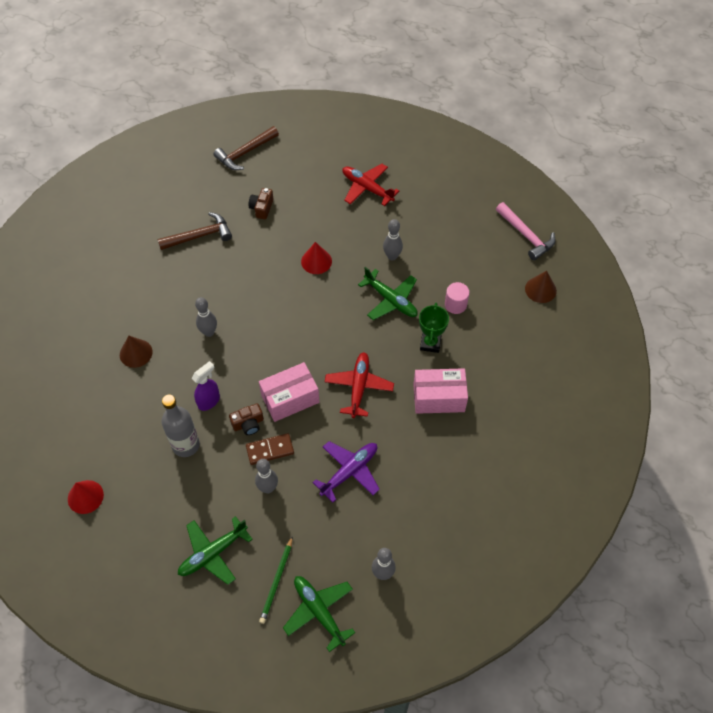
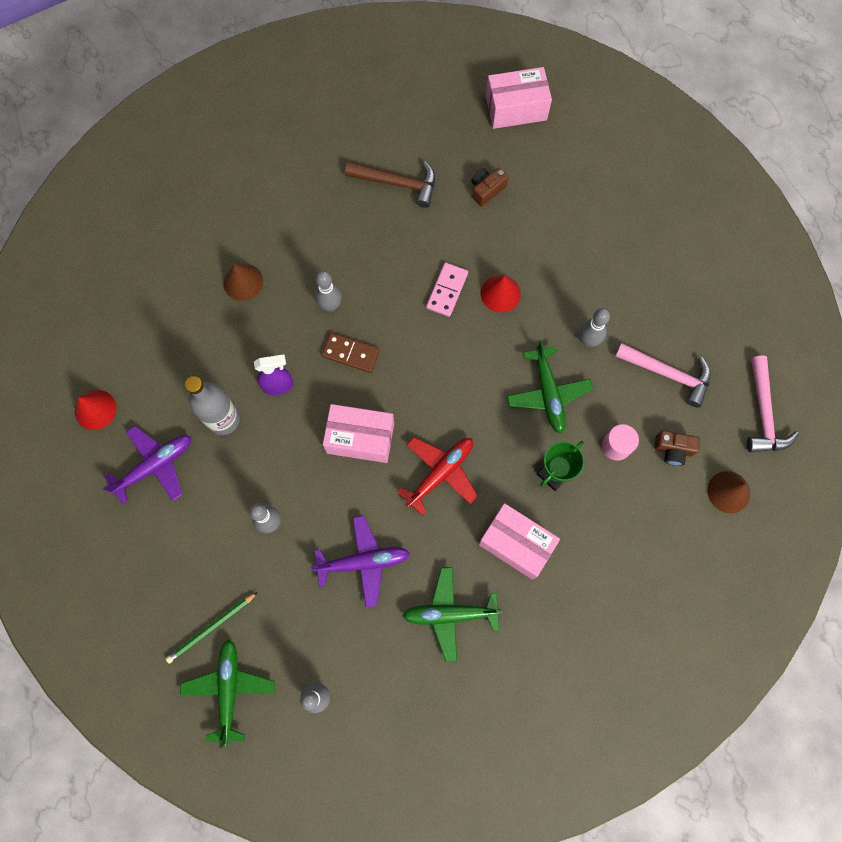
camera: 35 degrees right, 15 degrees up
(158, 505) = (155, 466): none -> purple plane
(213, 553) = (172, 554): green plane -> green plane (450, 614)
(245, 153) = (516, 108): brown hammer -> pink box
(248, 424) = (299, 437): brown camera -> brown camera (673, 450)
(270, 450) = (301, 482): brown domino -> brown domino (351, 353)
(280, 279) = (447, 290): none -> pink domino
(367, 188) = (621, 237): red plane -> none
(454, 247) = (668, 374): none -> pink hammer

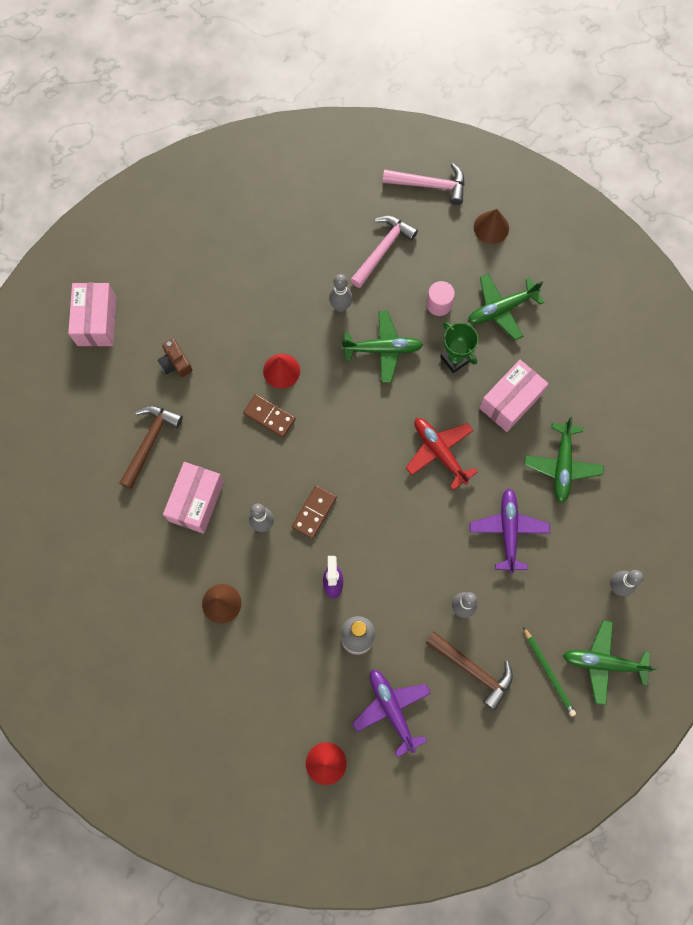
camera: 80 degrees left, 0 degrees up
(205, 544) = (473, 670): none -> brown hammer
(360, 438) = (396, 516): pink box -> pink box (196, 501)
(447, 290) = (269, 416): pink domino -> brown domino
(627, 518) = (501, 309): none -> green plane
(673, 450) = (449, 261): brown camera -> none

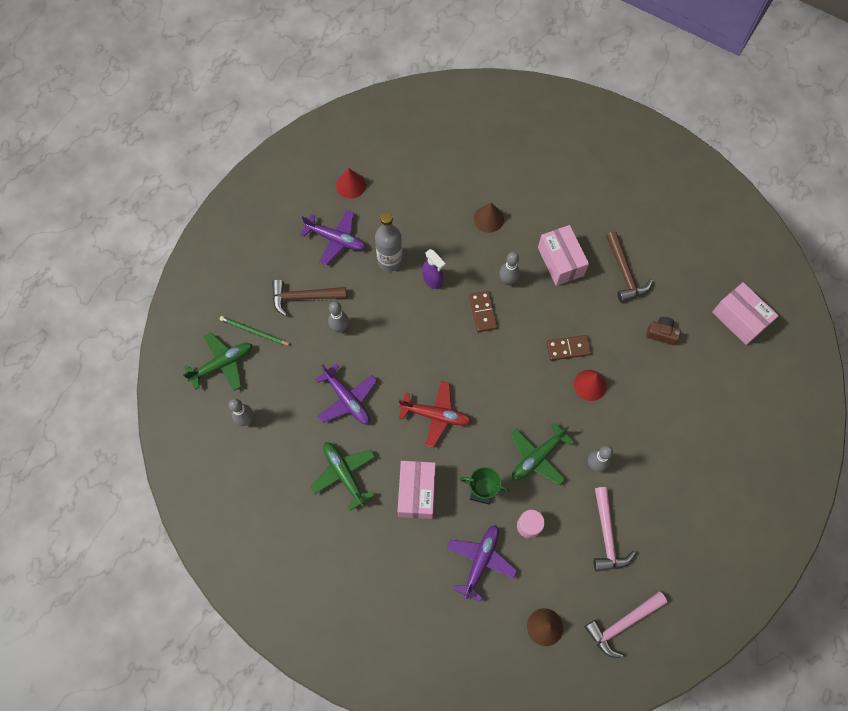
camera: 140 degrees right, 5 degrees down
(501, 309) = (480, 561): green plane -> purple plane

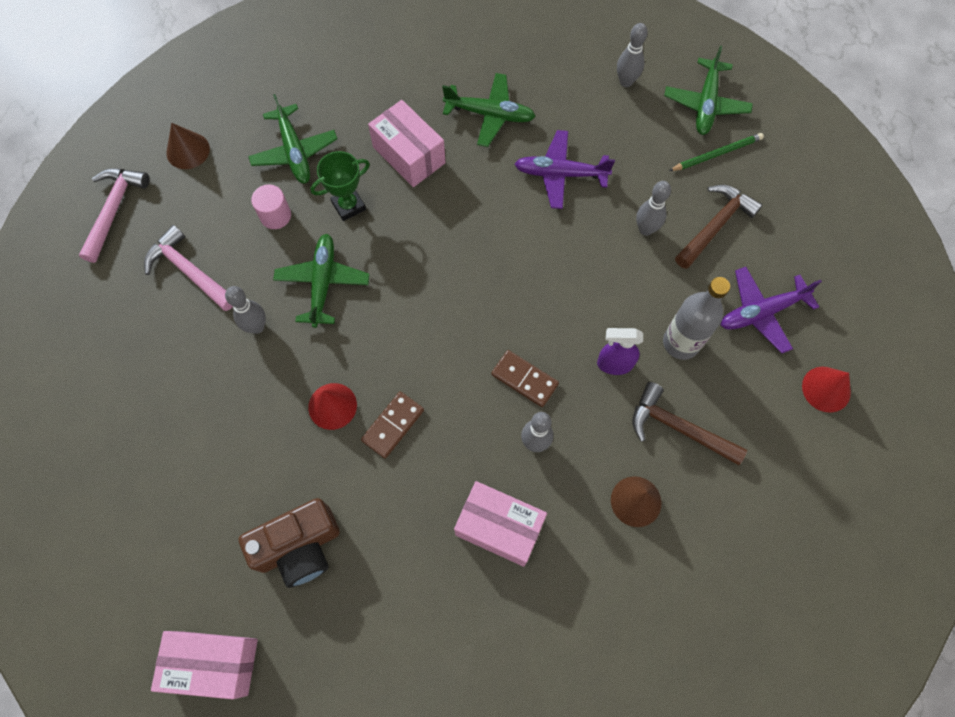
camera: 135 degrees right, 0 degrees up
(436, 415) = (462, 233): red plane -> none
(480, 561) = (294, 152): purple plane -> green plane
(624, 273) = (409, 588): brown hammer -> brown hammer (678, 428)
(661, 333) = (299, 547): brown camera -> brown camera, size x1.80

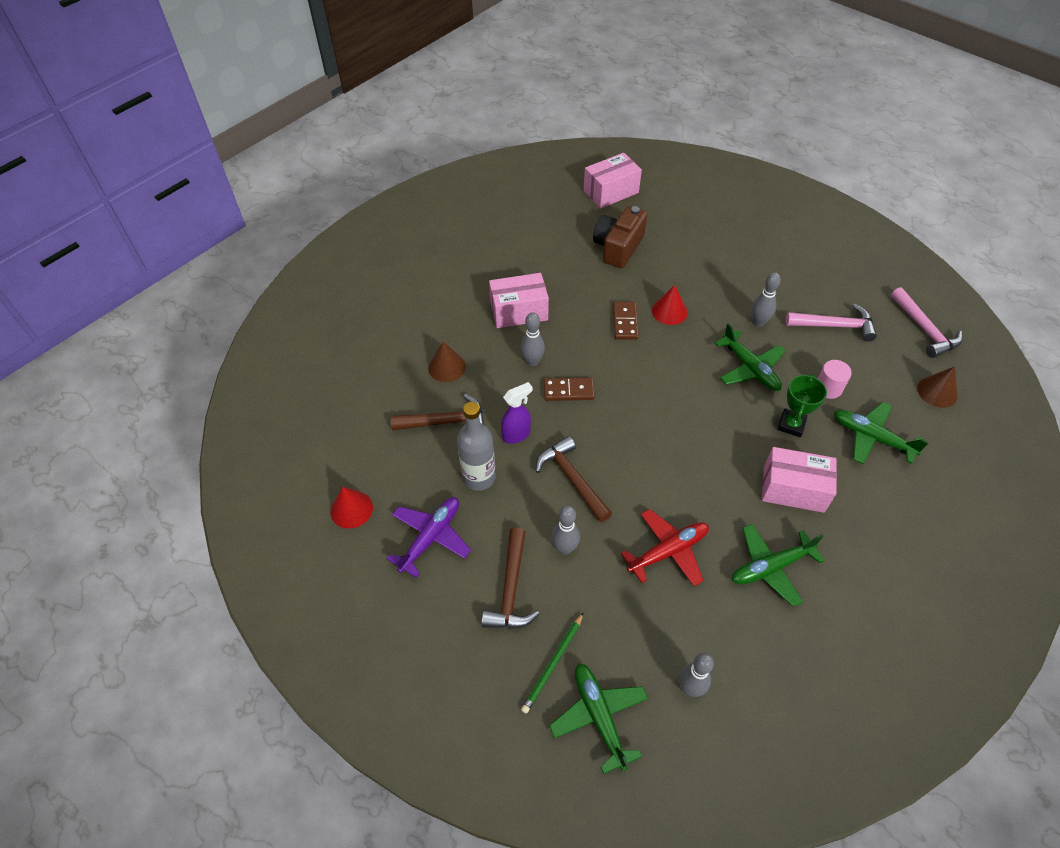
camera: 145 degrees right, 15 degrees down
(560, 174) = (668, 551): purple plane -> red plane
(593, 285) = (572, 479): none -> brown hammer

